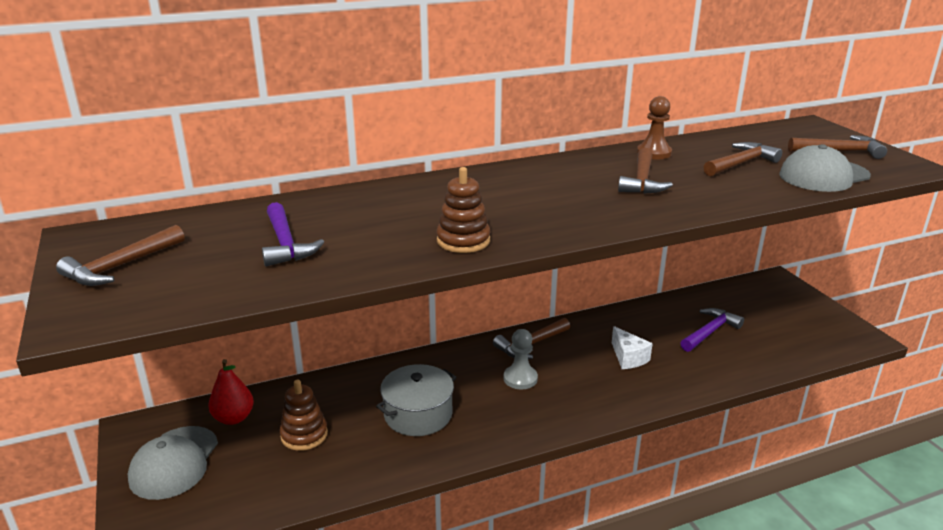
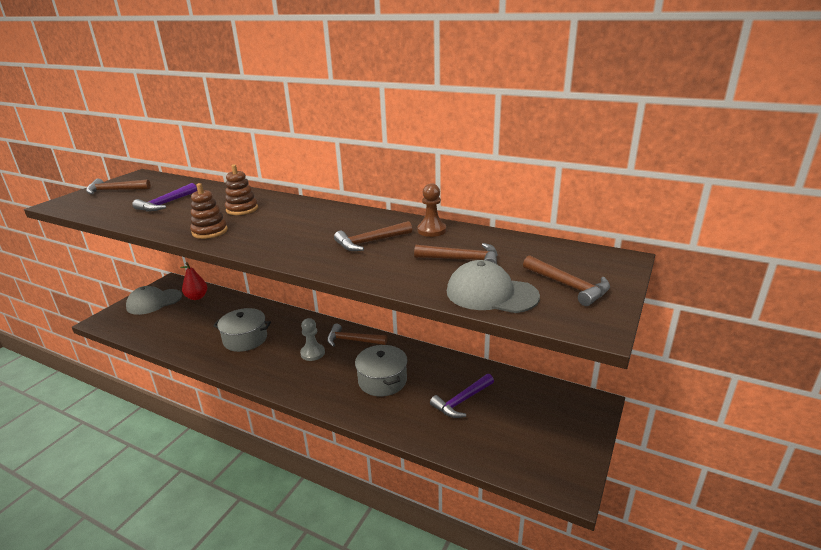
camera: 50 degrees right, 0 degrees up
(304, 435) = (199, 319): brown stacking toy -> brown stacking toy (242, 209)
(628, 358) = (382, 380): white cheese -> grey pot
(710, 332) = (462, 401): purple hammer -> purple hammer turned 135 degrees clockwise

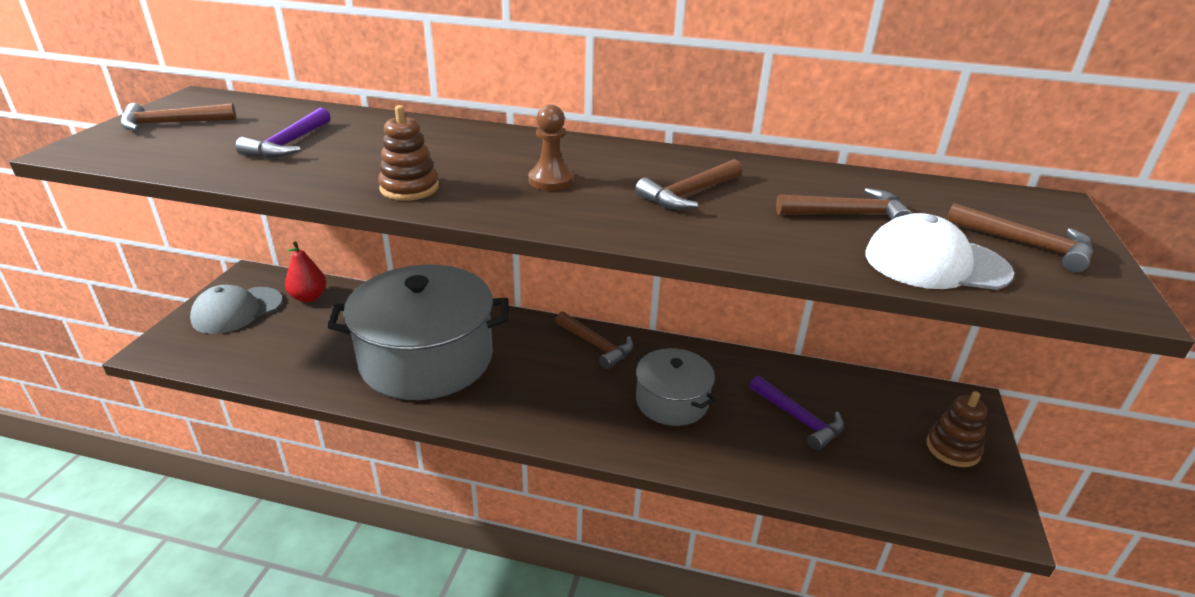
camera: 15 degrees left, 5 degrees up
(242, 209) = (433, 149): brown stacking toy -> brown stacking toy (952, 448)
(245, 339) = (426, 358): grey pot -> grey pot, size x1.92
(312, 353) = (545, 370): grey pawn -> none
(352, 340) = (596, 345): brown hammer -> brown hammer turned 135 degrees counterclockwise
(431, 230) = (763, 172): brown pawn -> brown pawn (551, 180)
(462, 401) = (798, 419): purple hammer -> purple hammer turned 75 degrees counterclockwise
(491, 294) = (935, 263): grey cap -> white cap

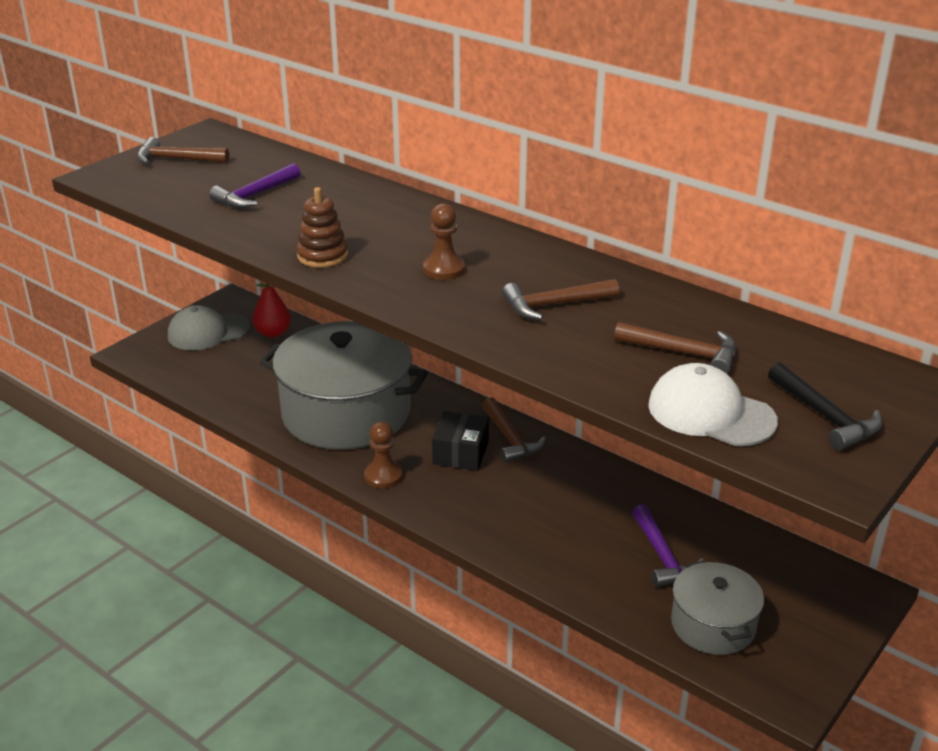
camera: 25 degrees right, 0 degrees up
(500, 412) = (383, 476): none -> brown pawn
(560, 370) = (460, 453): none -> black box
(672, 401) = (547, 507): grey pot -> grey pot (713, 625)
(952, 448) = (804, 626): brown stacking toy -> none
(1025, 245) = (825, 417): brown hammer -> black hammer

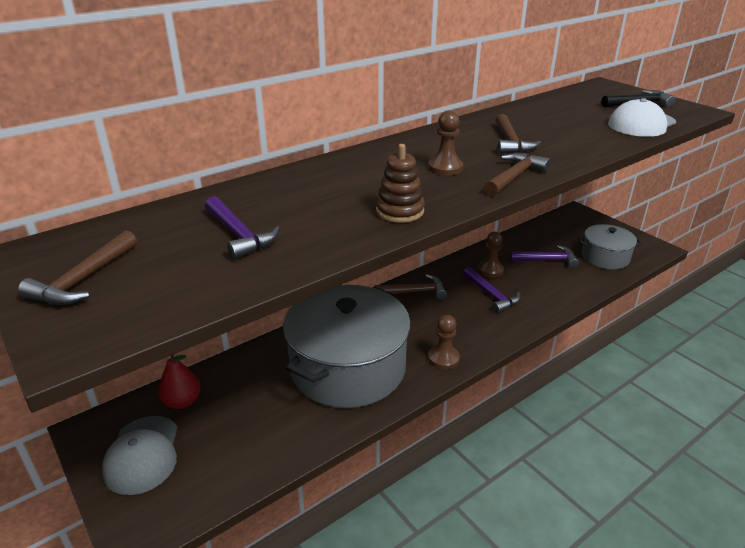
camera: 75 degrees left, 0 degrees up
(460, 453) = (425, 316): black box -> none
(533, 504) = (491, 295): none -> purple hammer
(599, 499) = (490, 270): none -> brown pawn
(683, 353) = (575, 120): brown hammer -> brown hammer (514, 177)

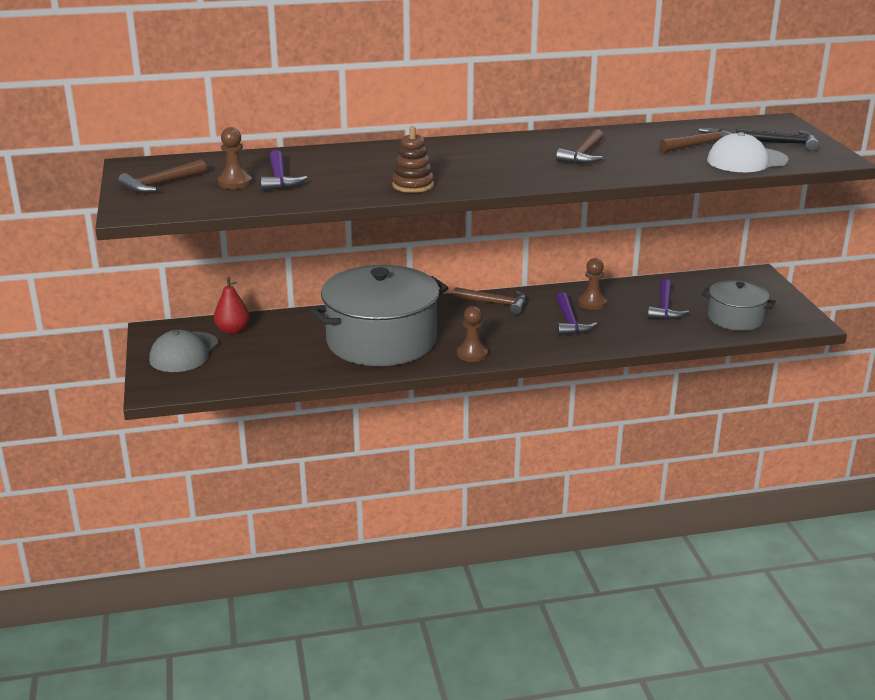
camera: 25 degrees right, 5 degrees down
(445, 168) = (492, 164): brown pawn -> brown pawn (235, 183)
(514, 177) = (543, 180): brown hammer -> brown hammer (699, 145)
(547, 260) = (664, 308): purple hammer -> purple hammer turned 75 degrees clockwise

